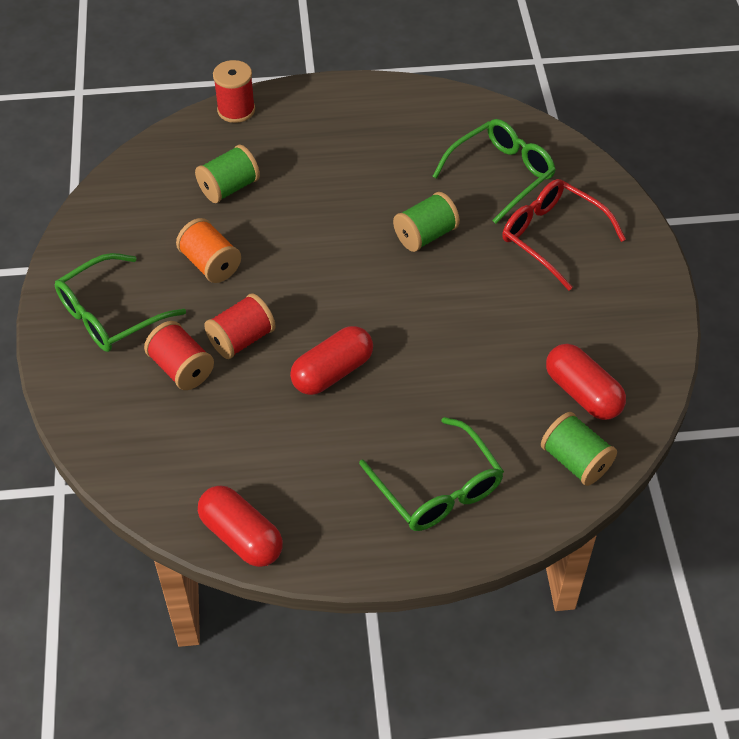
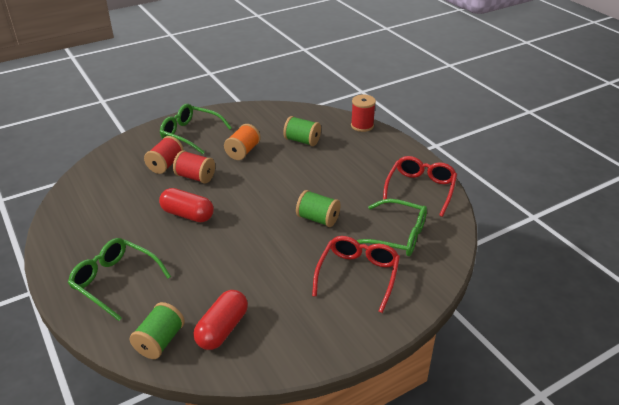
camera: 65 degrees right, 15 degrees down
(241, 536) = (59, 217): red capsule -> none
(424, 115) = (420, 189): none -> red glasses
(438, 488) = (115, 281): green glasses -> green glasses turned 90 degrees clockwise

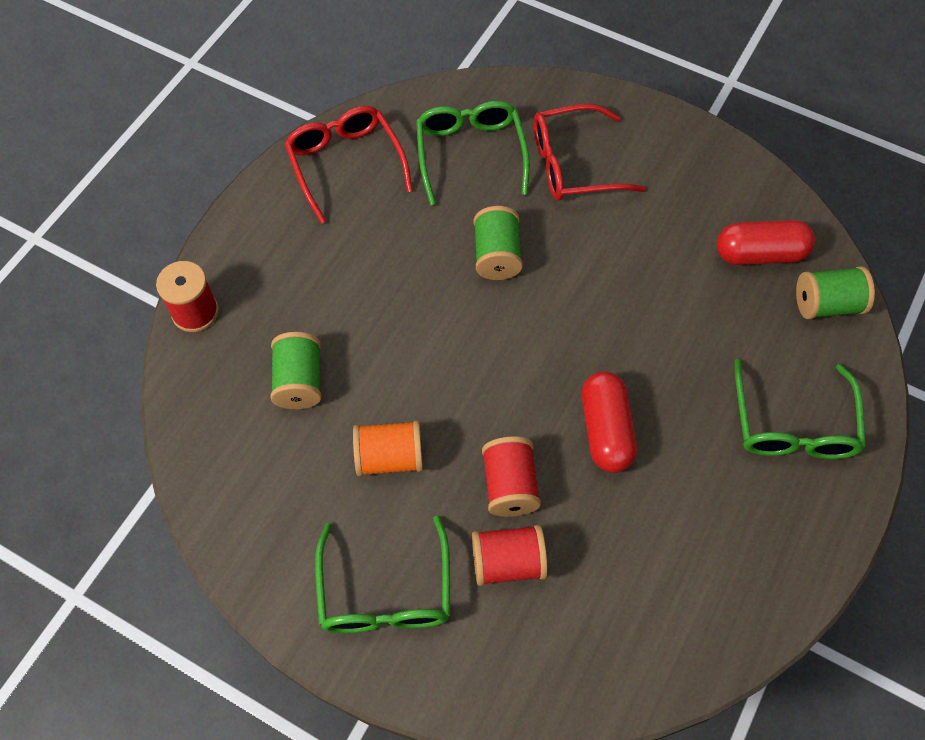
camera: 120 degrees left, 25 degrees up
(420, 189) = (345, 164): red glasses -> red glasses turned 75 degrees clockwise

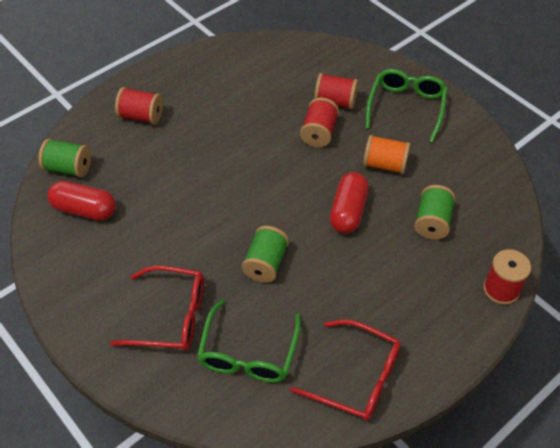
camera: 160 degrees left, 10 degrees down
(345, 164) = (357, 378): red glasses -> red glasses turned 60 degrees counterclockwise
(605, 430) = (249, 143): red capsule -> red capsule (348, 211)
(793, 425) = (141, 116): green glasses -> red spool

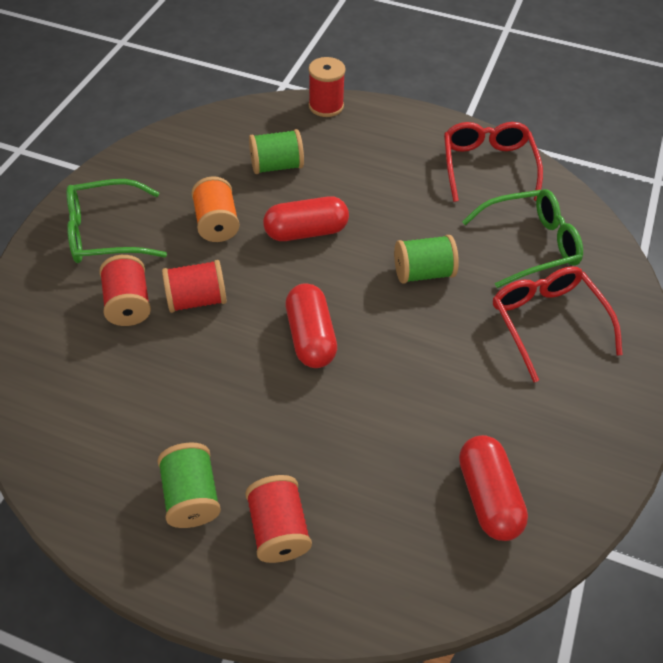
camera: 120 degrees left, 0 degrees up
(68, 168) = (437, 568): green spool -> green spool (191, 496)
(252, 176) = (310, 337): none -> red capsule

